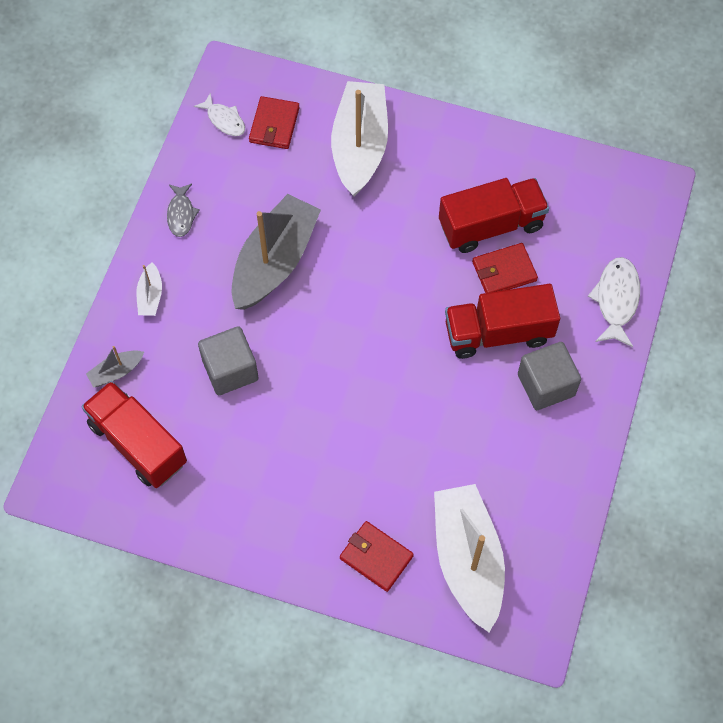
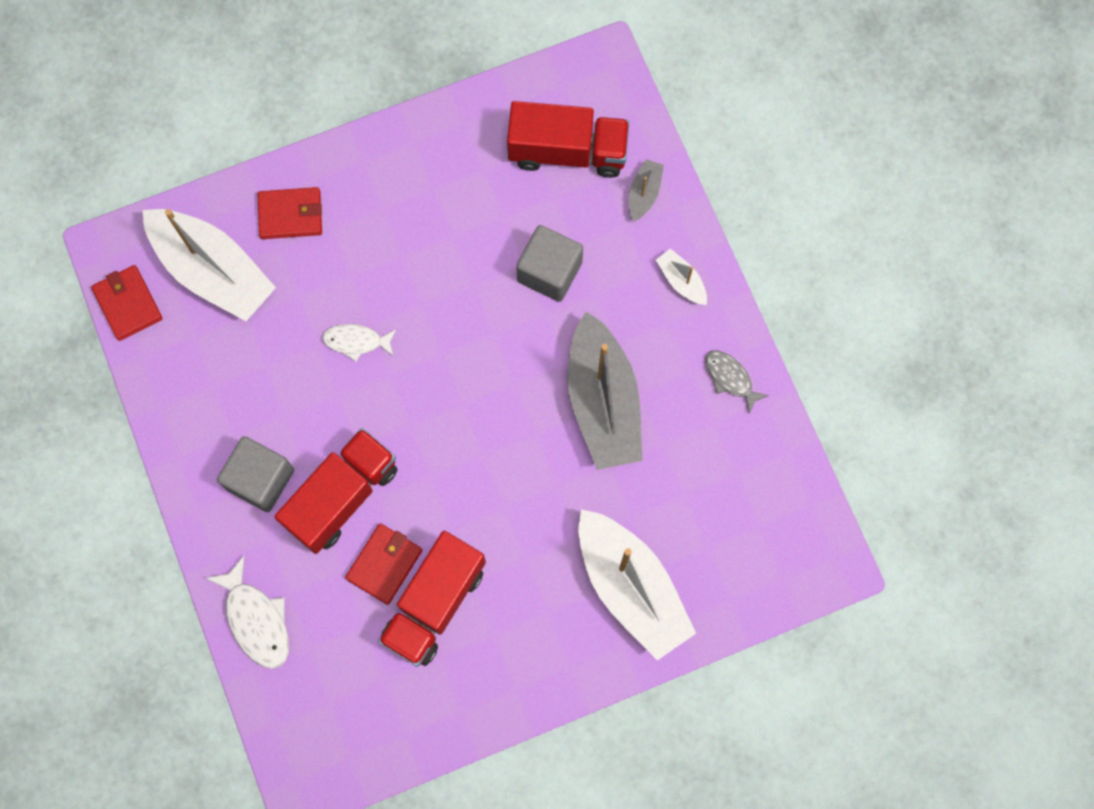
camera: 140 degrees right, 10 degrees up
(224, 120) = (785, 508): white fish -> white fish (356, 341)
(274, 125) = (733, 542): red wallet -> red wallet (128, 304)

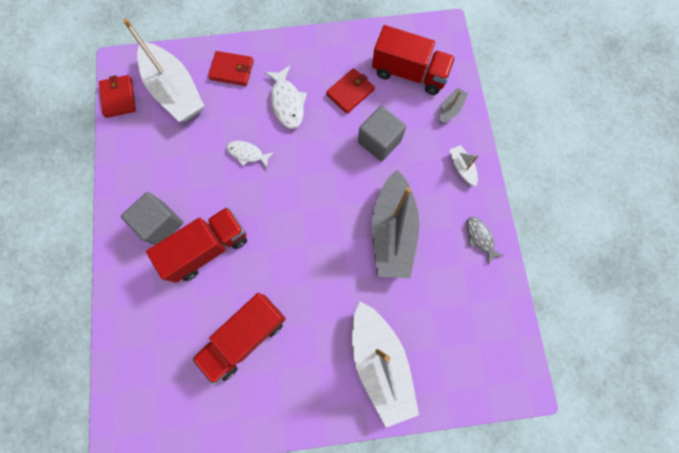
camera: 15 degrees right, 0 degrees up
(256, 620) = (127, 315): white fish -> white fish (287, 103)
(384, 564) = (221, 300): red wallet -> red wallet (350, 92)

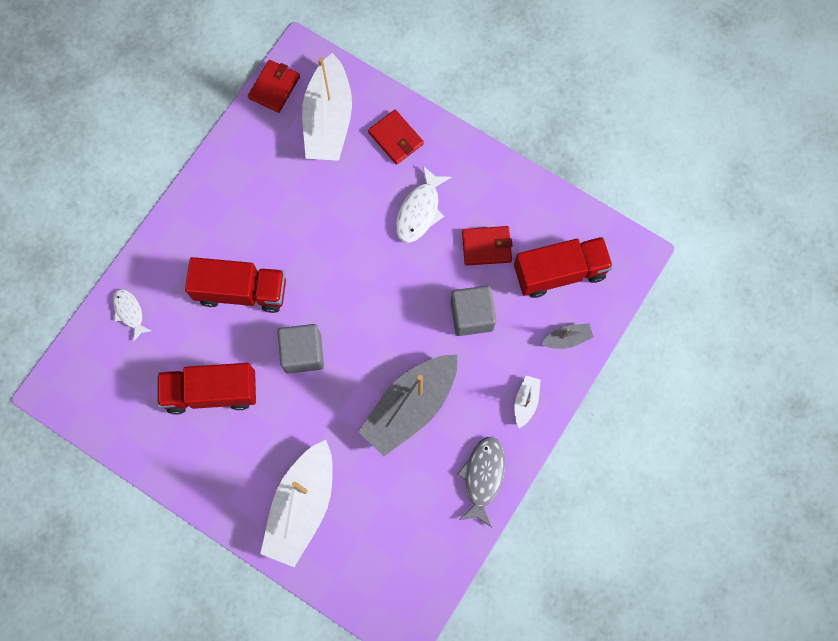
camera: 40 degrees right, 0 degrees up
(161, 224) = (219, 237): grey cube -> grey cube (303, 353)
(247, 154) = (343, 232): white fish -> white fish (130, 312)
(409, 73) = (559, 272): red truck -> red truck turned 75 degrees counterclockwise
(480, 237) = (483, 477): grey fish -> grey fish, size x1.53

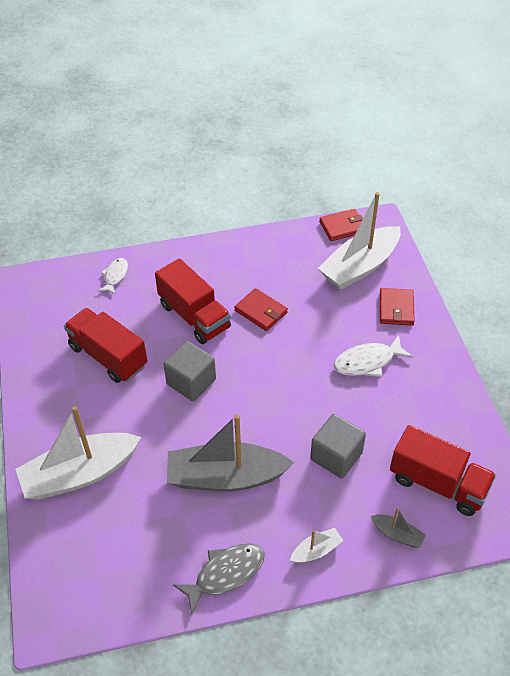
camera: 45 degrees right, 25 degrees down
(486, 247) = (395, 421): red wallet -> red wallet (261, 311)

